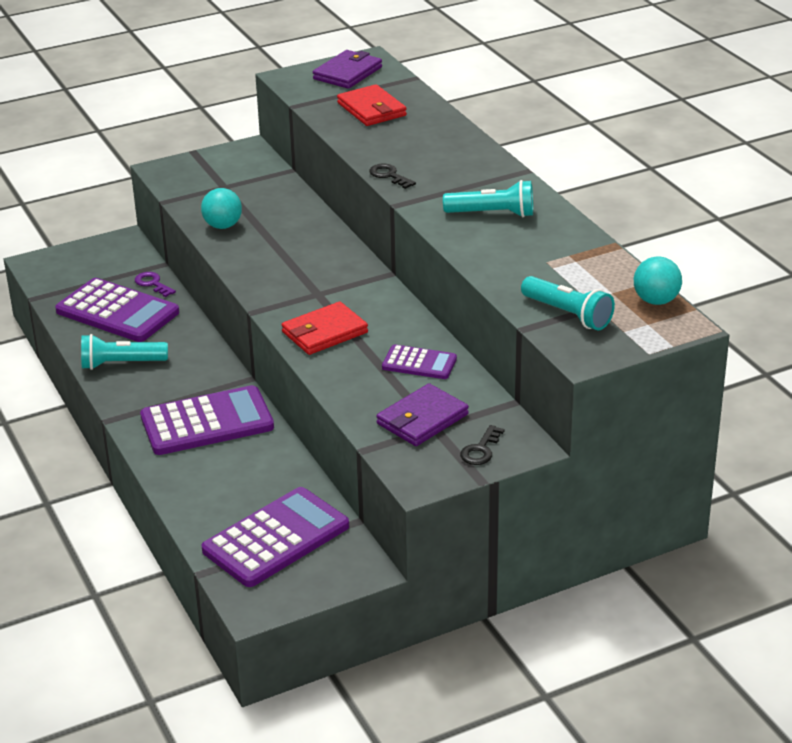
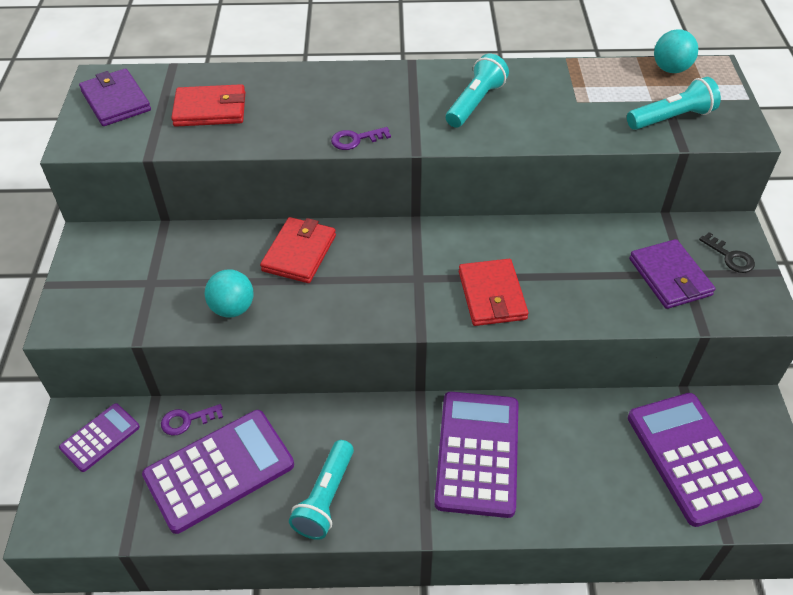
camera: 65 degrees left, 15 degrees up
(303, 234) = (299, 253): none -> red wallet
(389, 176) = (356, 139): black key -> purple key
(419, 363) = (578, 249): purple calculator -> purple calculator (100, 437)

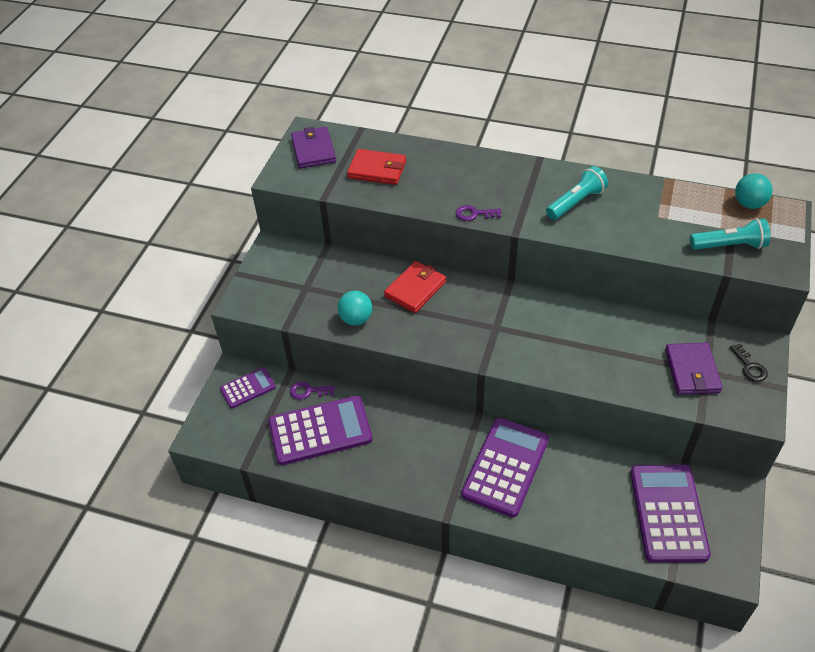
camera: 20 degrees right, 0 degrees up
(325, 498) = (386, 468): turquoise flashlight -> none
(492, 295) = (546, 353): red wallet -> none

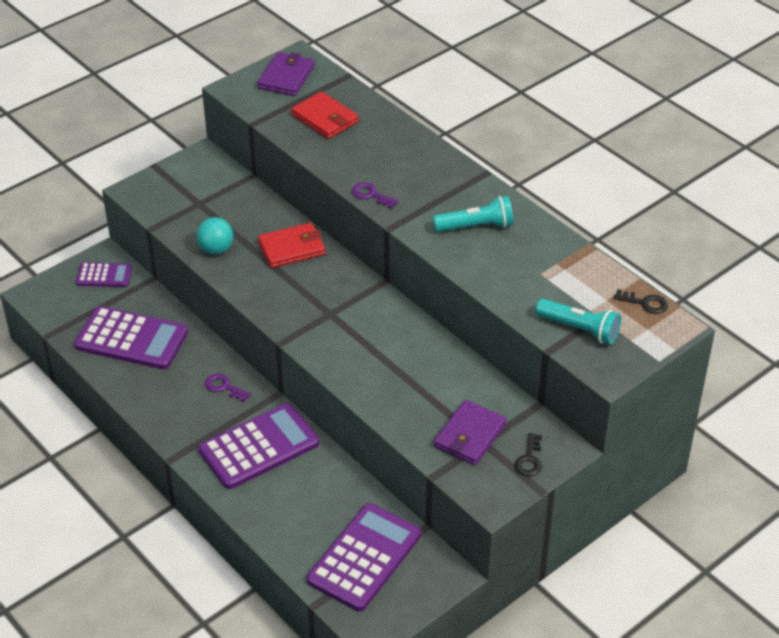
camera: 30 degrees right, 5 degrees down
(308, 391) = (151, 302): purple key -> purple key (224, 387)
(749, 204) = (645, 303): turquoise ball -> black key

